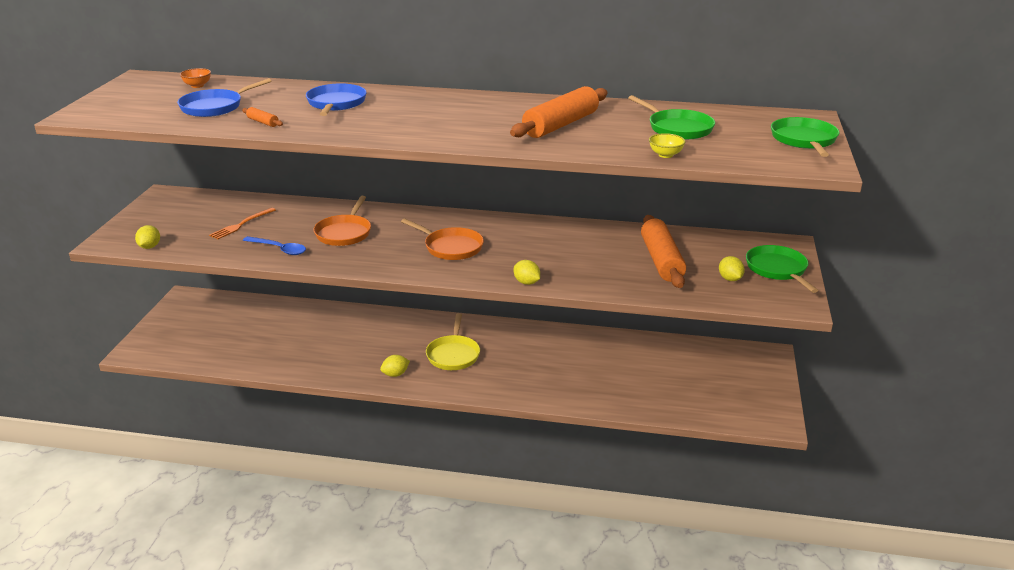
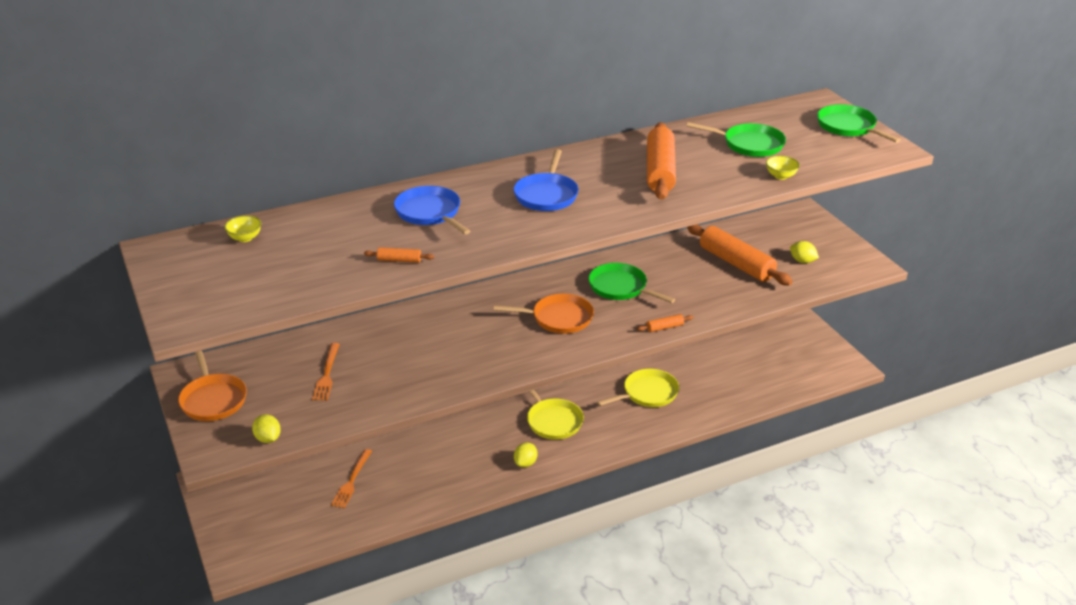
camera: 35 degrees left, 5 degrees up
(197, 86) = (245, 238): orange bowl -> yellow bowl
(215, 107) = (316, 259): blue pan -> blue pan (546, 195)
(266, 334) = (352, 480): none -> orange fork
(279, 249) = (406, 385): blue spoon -> none
(344, 233) = (443, 342): orange pan -> orange pan (213, 399)
(526, 282) = (665, 327): yellow lemon -> orange rolling pin
(555, 366) = (647, 393): none -> yellow pan
(778, 269) = (823, 239): green pan -> green pan (620, 287)

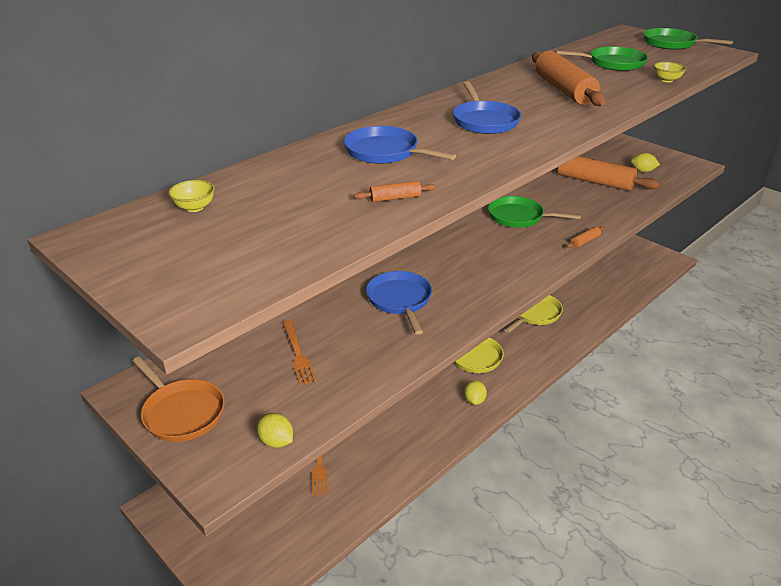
camera: 20 degrees left, 0 degrees up
(443, 347) = (400, 300): none -> blue pan
(558, 318) = (487, 252): orange pan -> none

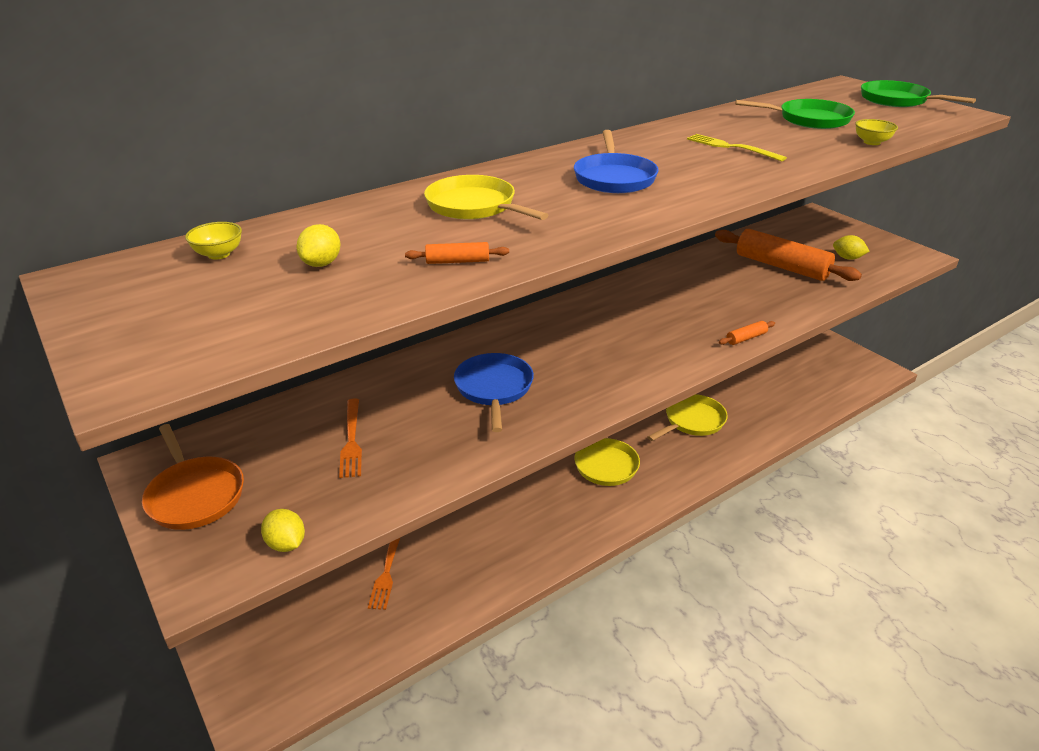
camera: 10 degrees right, 0 degrees up
(385, 152) = (474, 206): blue pan -> yellow pan
(474, 400) = (590, 518): yellow lemon -> yellow lemon (322, 264)
(519, 217) = (672, 301): green pan -> none
(563, 90) = (732, 147): orange rolling pin -> yellow fork

